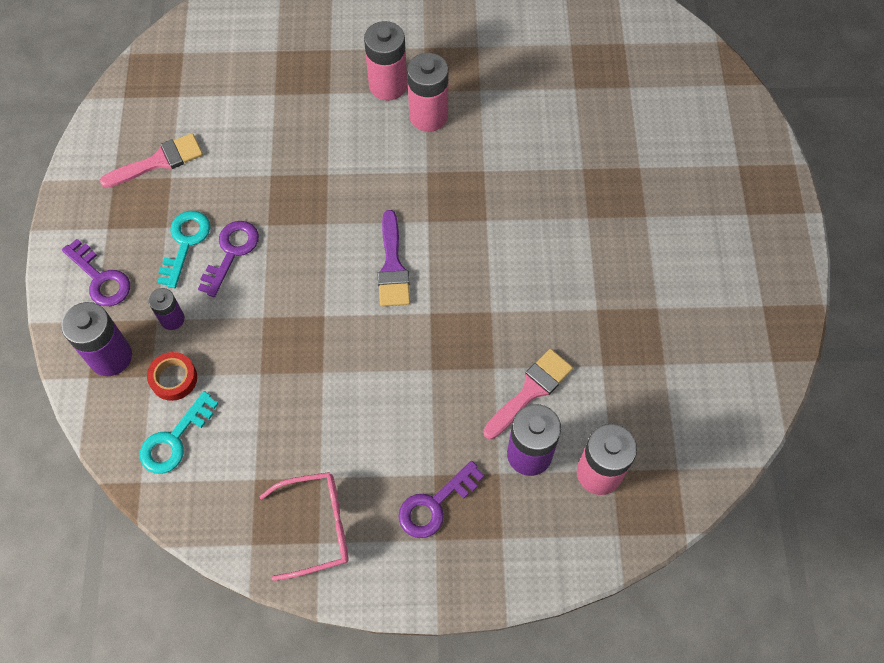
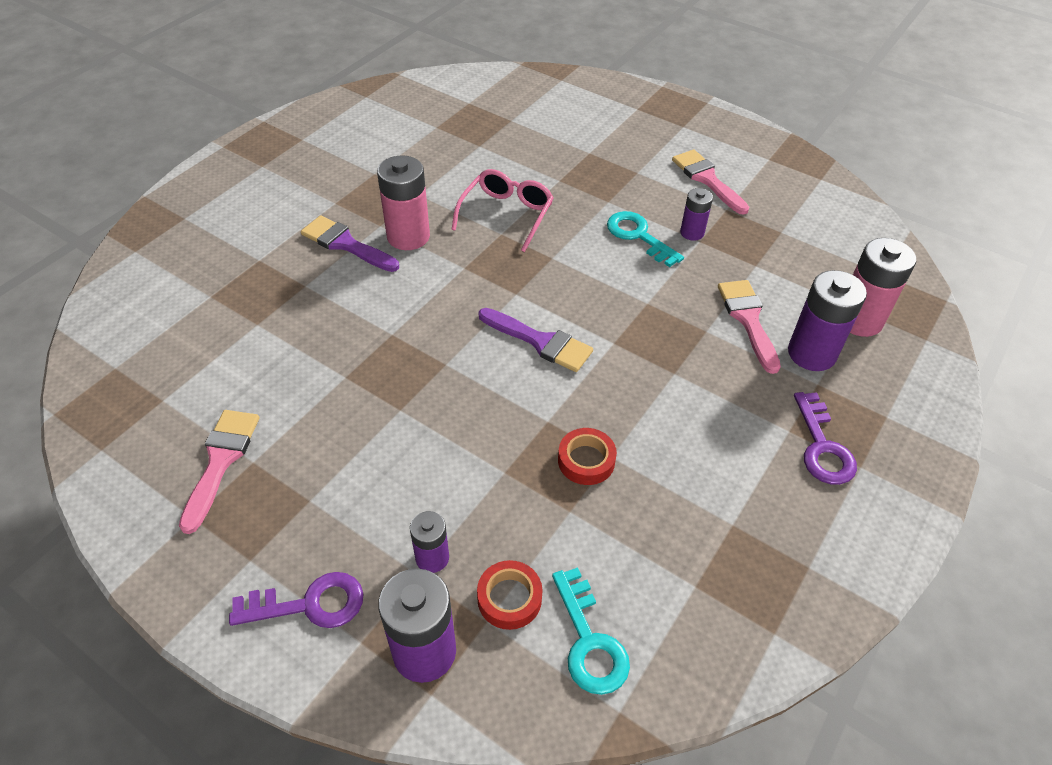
camera: 55 degrees left, 15 degrees down
(185, 243) = (348, 493): turquoise key -> turquoise key (638, 236)
(231, 252) = (402, 457): purple key -> none
(307, 359) = (586, 460): none -> red tape
(317, 526) = (789, 557): pink glasses -> pink glasses (507, 214)
(388, 85) = (346, 244): pink battery -> purple brush
(602, 298) = (692, 232): none -> purple battery
(685, 272) = (707, 179): none -> pink brush

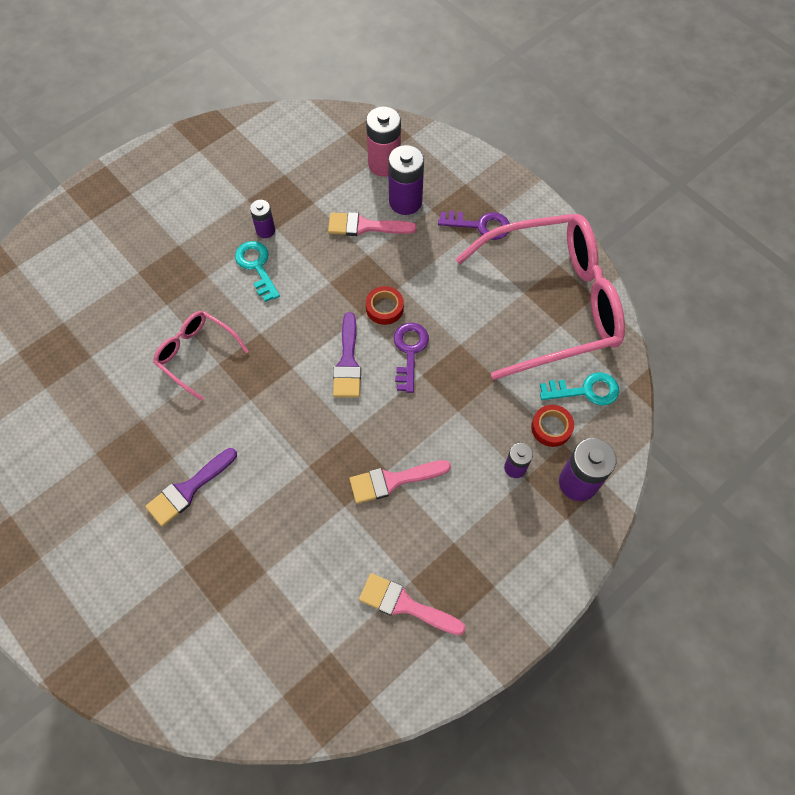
camera: 75 degrees left, 15 degrees up
(309, 604) = (535, 548): purple key -> purple key (409, 352)
(408, 236) = (197, 436): pink battery -> none
(540, 342) = (348, 362): purple brush -> purple brush turned 135 degrees clockwise
(586, 460) = (460, 359): red tape -> red tape (384, 308)
(638, 236) = (257, 267): turquoise key -> turquoise key turned 90 degrees clockwise
(707, 179) = (207, 200): pink brush -> pink brush (393, 481)
(732, 568) = (553, 303): none -> pink glasses

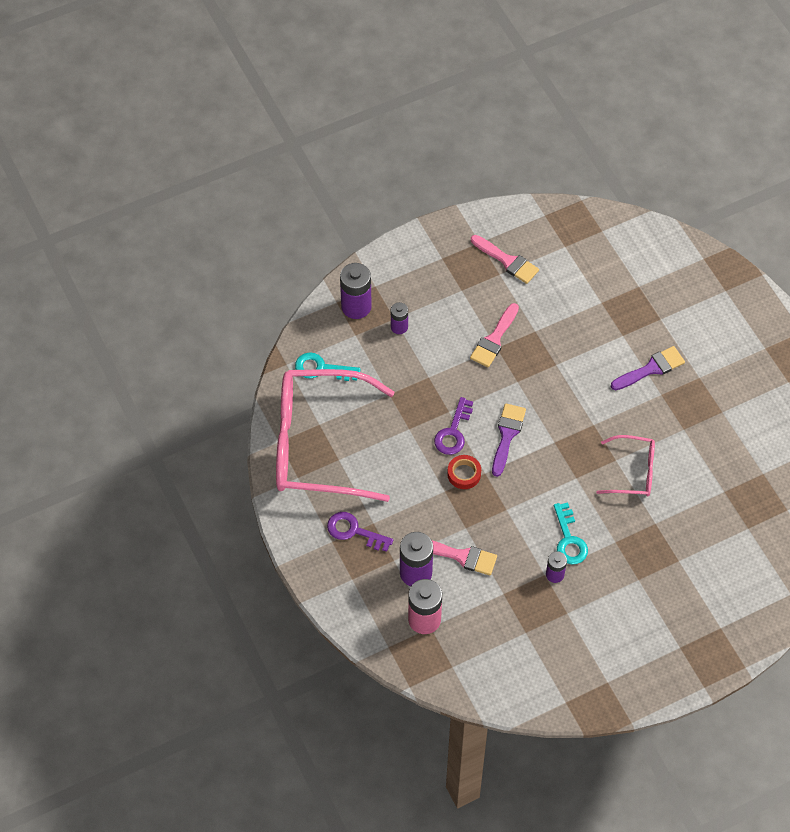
camera: 165 degrees left, 5 degrees down
(196, 354) = (633, 472): pink glasses -> pink glasses turned 45 degrees counterclockwise
(393, 481) = (494, 339): pink brush -> pink brush turned 120 degrees clockwise
(551, 427) = (360, 348): red tape -> none

